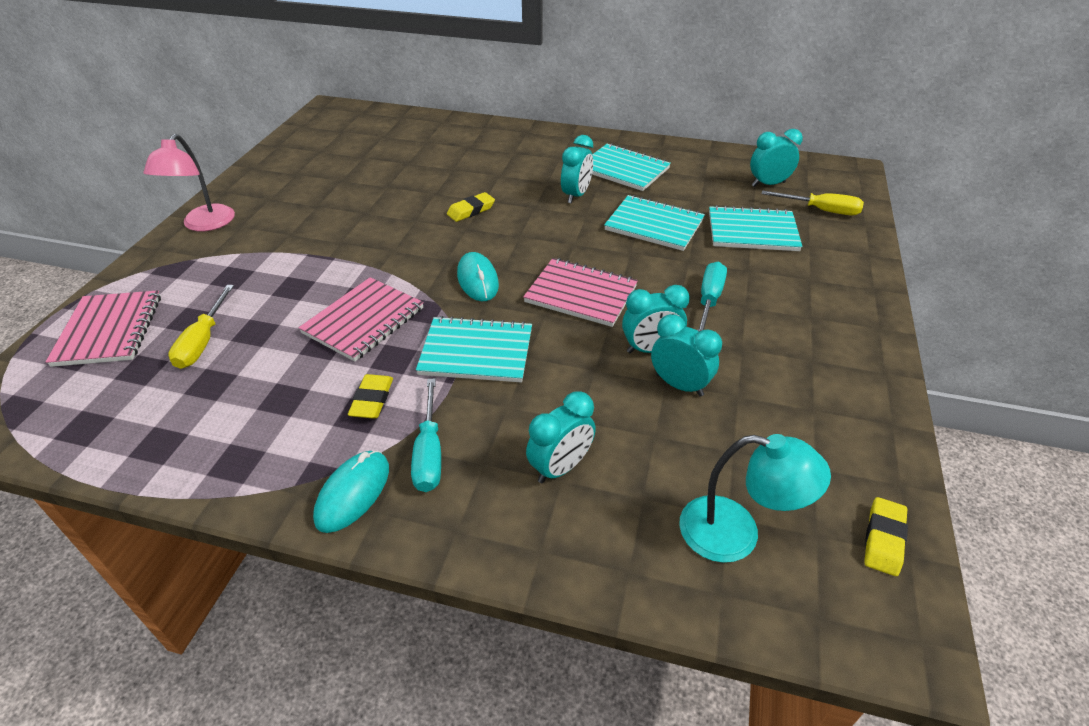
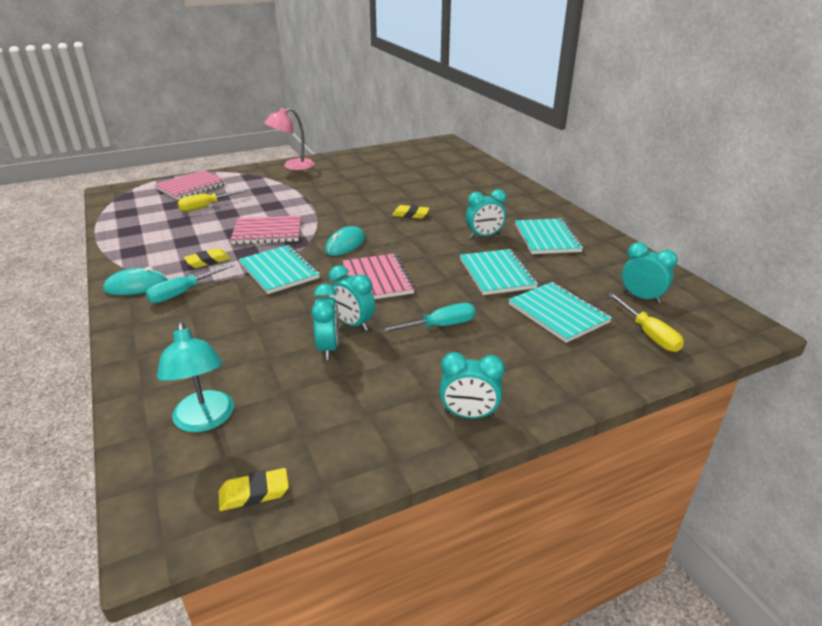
camera: 50 degrees right, 10 degrees down
(560, 467) = (208, 335): turquoise clock -> turquoise clock (469, 415)

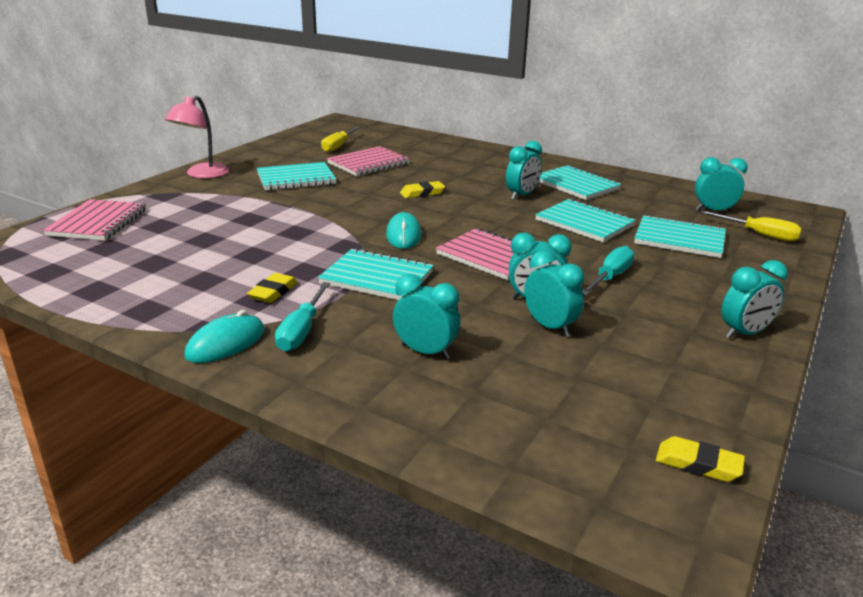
camera: 35 degrees left, 5 degrees down
(205, 420) = (548, 431): turquoise lamp -> none
(206, 207) = (162, 239): yellow screwdriver -> yellow screwdriver (338, 146)
(225, 334) = (425, 352): none -> turquoise clock
(254, 493) = (698, 464): yellow eraser -> yellow eraser turned 75 degrees clockwise
(267, 232) = (294, 245): pink notebook -> pink notebook (368, 164)
(343, 182) = (296, 179): none -> turquoise notebook

